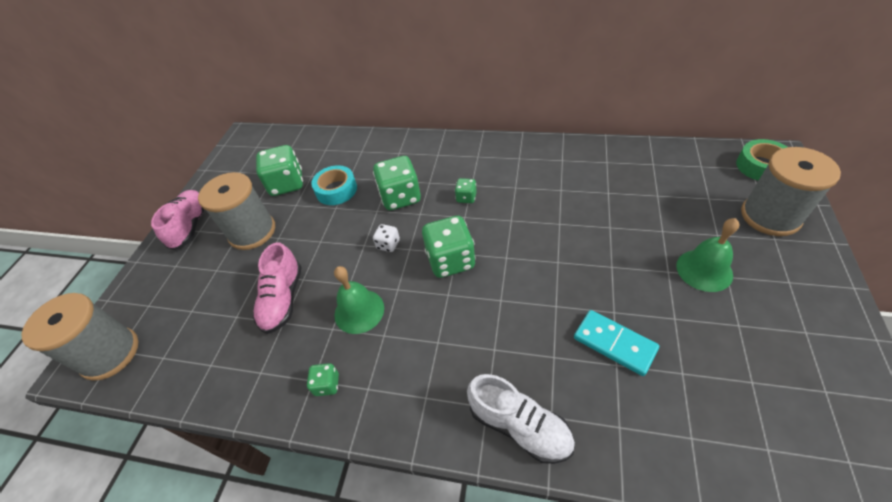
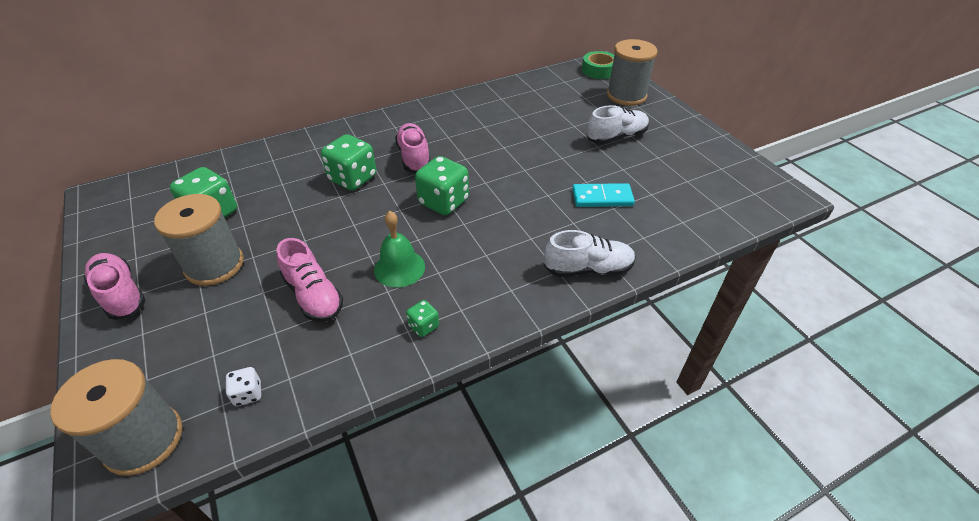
camera: 45 degrees left, 5 degrees down
(336, 190) = (278, 197): turquoise tape -> none
(388, 244) = (377, 214): white dice -> white dice (248, 394)
(466, 197) = (414, 157): green dice -> pink shoe
(704, 270) = (616, 137): green bell -> white shoe

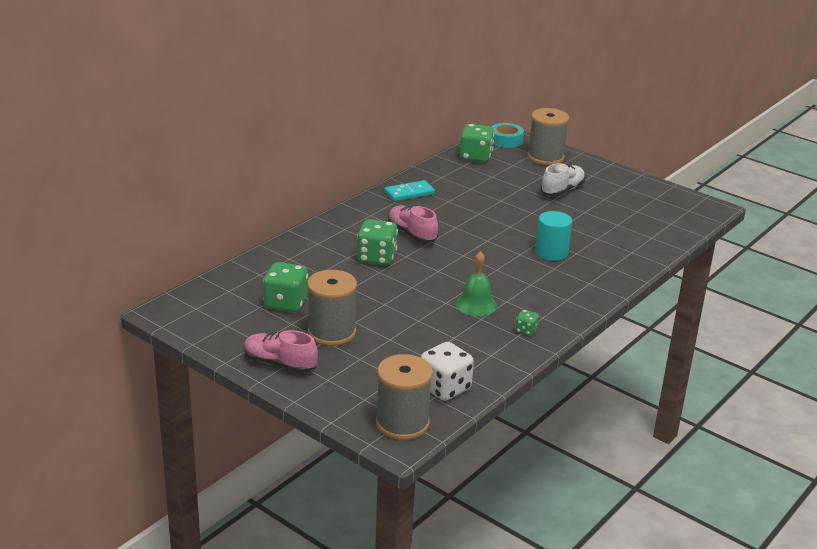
camera: 25 degrees left, 15 degrees down
(248, 394) = (445, 388): white dice -> white dice, size x2.04
(313, 296) = (430, 332): pink shoe -> none
(443, 202) = (467, 259): green dice -> green dice (475, 157)
(544, 215) = (551, 252): none -> turquoise cylinder
(588, 269) = (608, 277): white shoe -> none
(599, 70) = (506, 140): green tape -> turquoise tape
(602, 197) = (584, 233): turquoise domino -> turquoise domino (409, 193)

